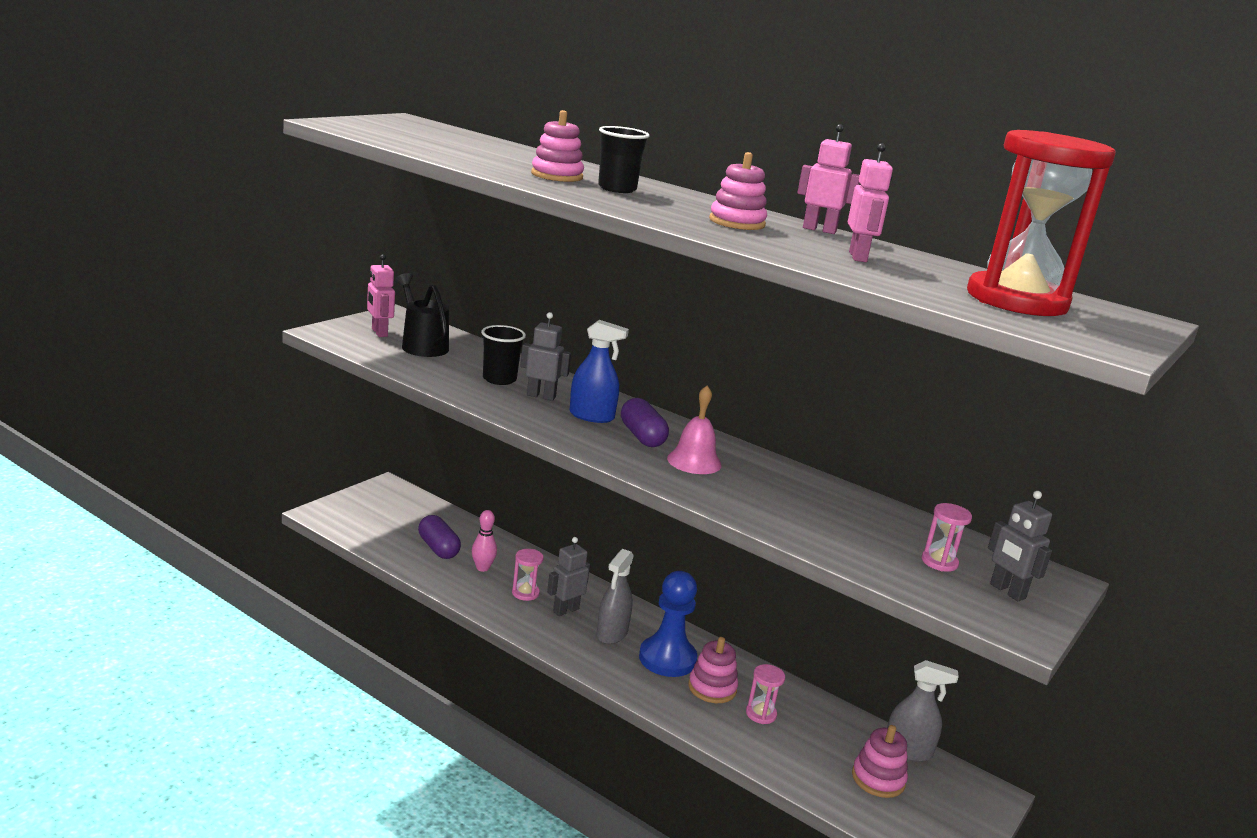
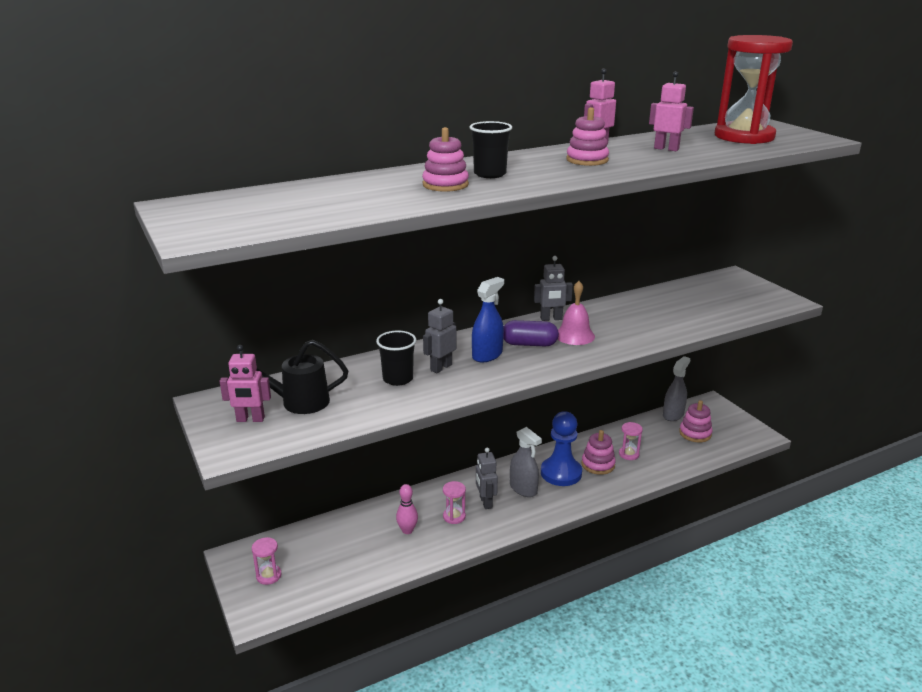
camera: 60 degrees left, 5 degrees up
(438, 548) = (363, 549): purple capsule -> none
(939, 562) = (716, 299): pink hourglass -> pink hourglass (269, 575)
(1007, 591) = (748, 292): grey robot -> grey robot (551, 319)

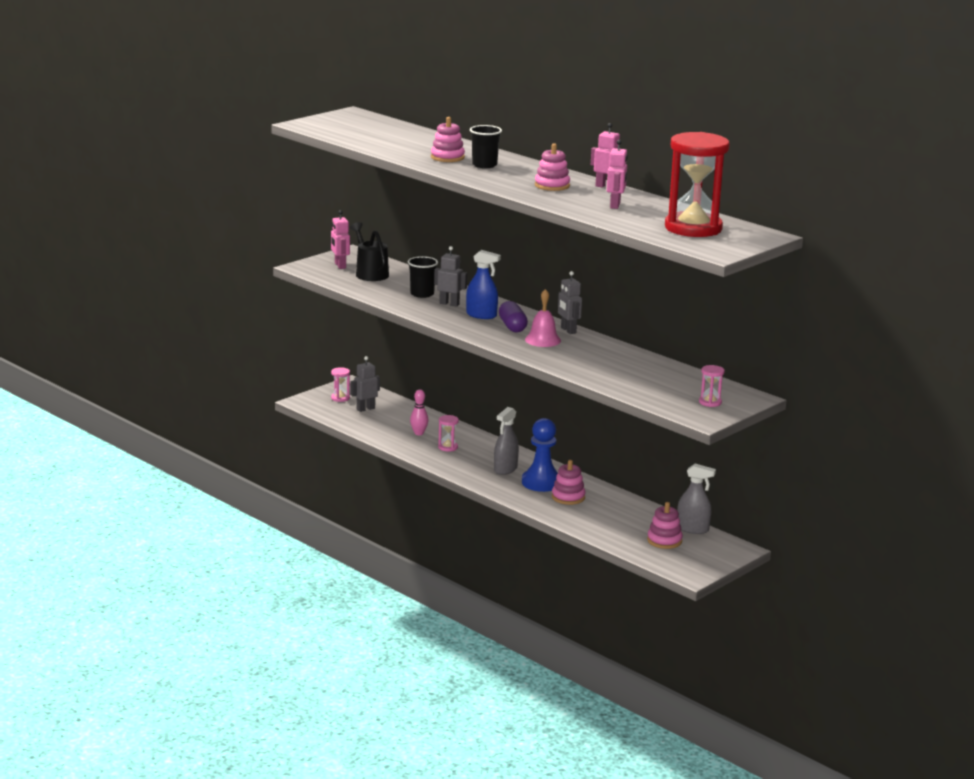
camera: 70 degrees right, 5 degrees down
(485, 502) = (475, 456): grey robot -> grey robot (365, 409)
(628, 454) = (597, 510): pink hourglass -> pink hourglass (710, 402)

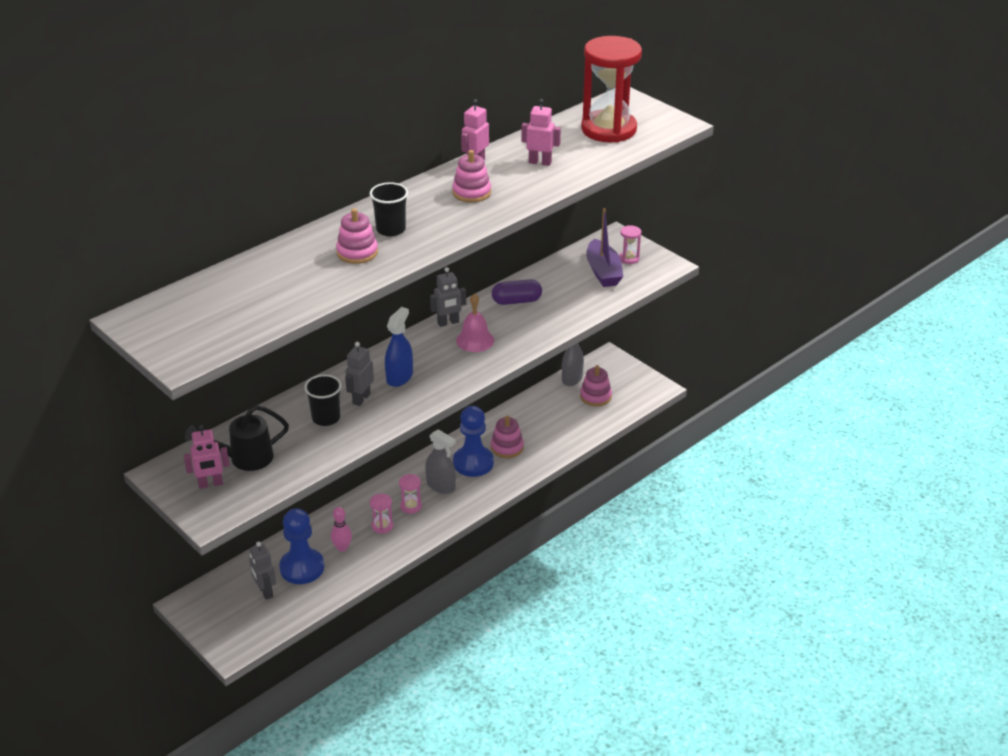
camera: 85 degrees left, 15 degrees up
(340, 398) = (227, 614): pink hourglass -> pink hourglass (411, 506)
(393, 420) = (302, 568): none -> blue pawn
(512, 326) = (435, 358): purple capsule -> purple capsule (516, 301)
(679, 390) = (603, 272): none -> purple boat

